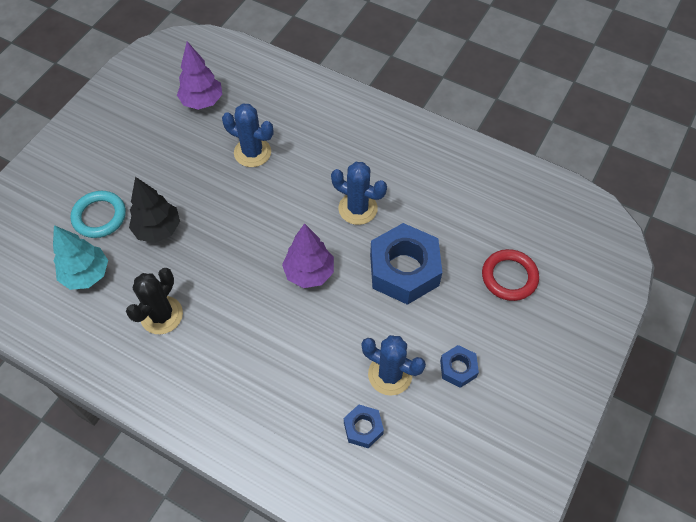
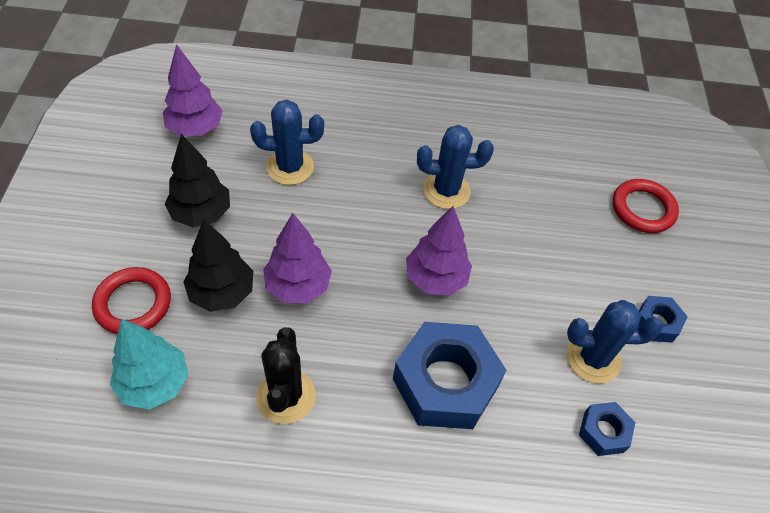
camera: 30 degrees left, 5 degrees down
(99, 216) = (133, 303): turquoise ring -> red ring
(173, 168) = (201, 214): none -> black tree
(210, 243) = (298, 286): none -> purple tree
(404, 270) = (535, 239): blue nut -> blue nut (445, 382)

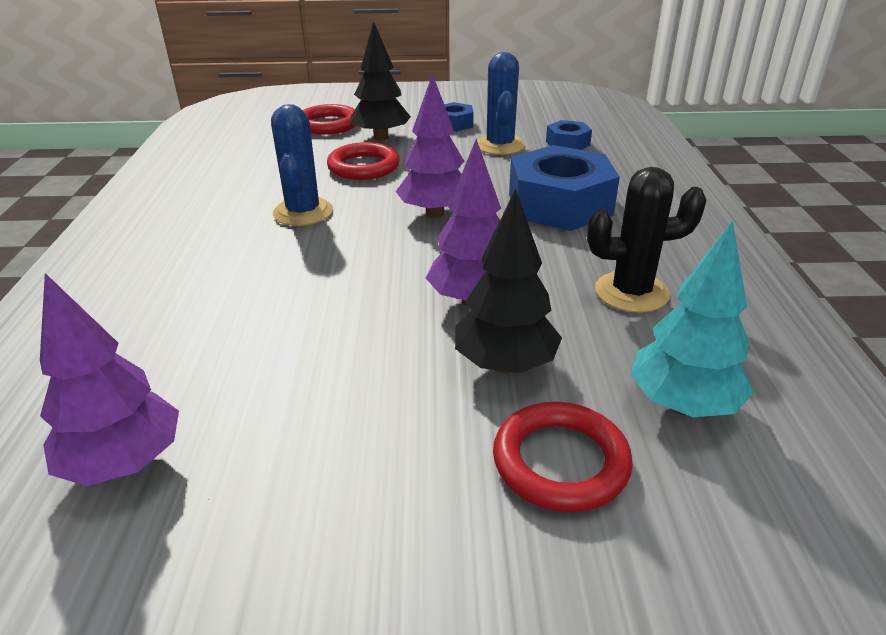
camera: 90 degrees left, 20 degrees down
(201, 214) = (352, 414): black tree -> black tree (381, 138)
(290, 167) = (250, 332): blue cactus -> none
(535, 233) = (364, 167): none -> red ring

